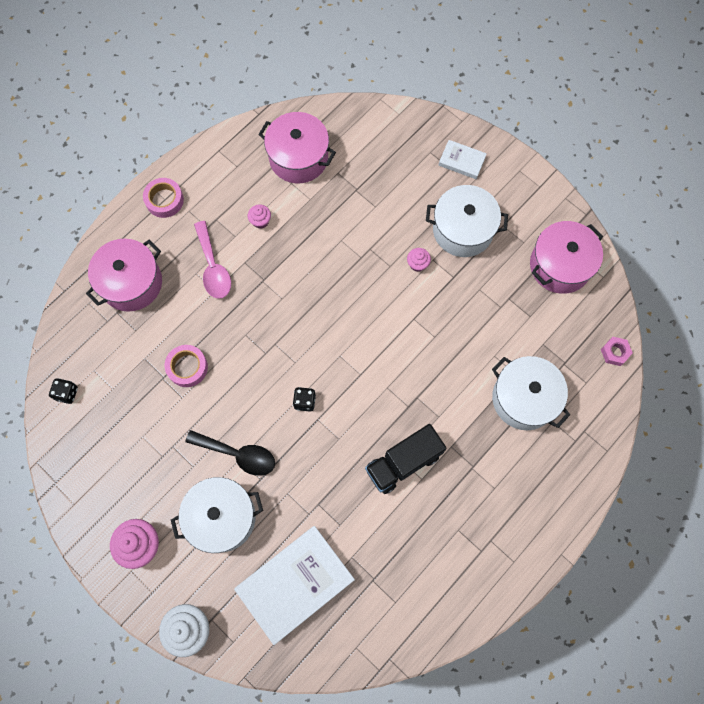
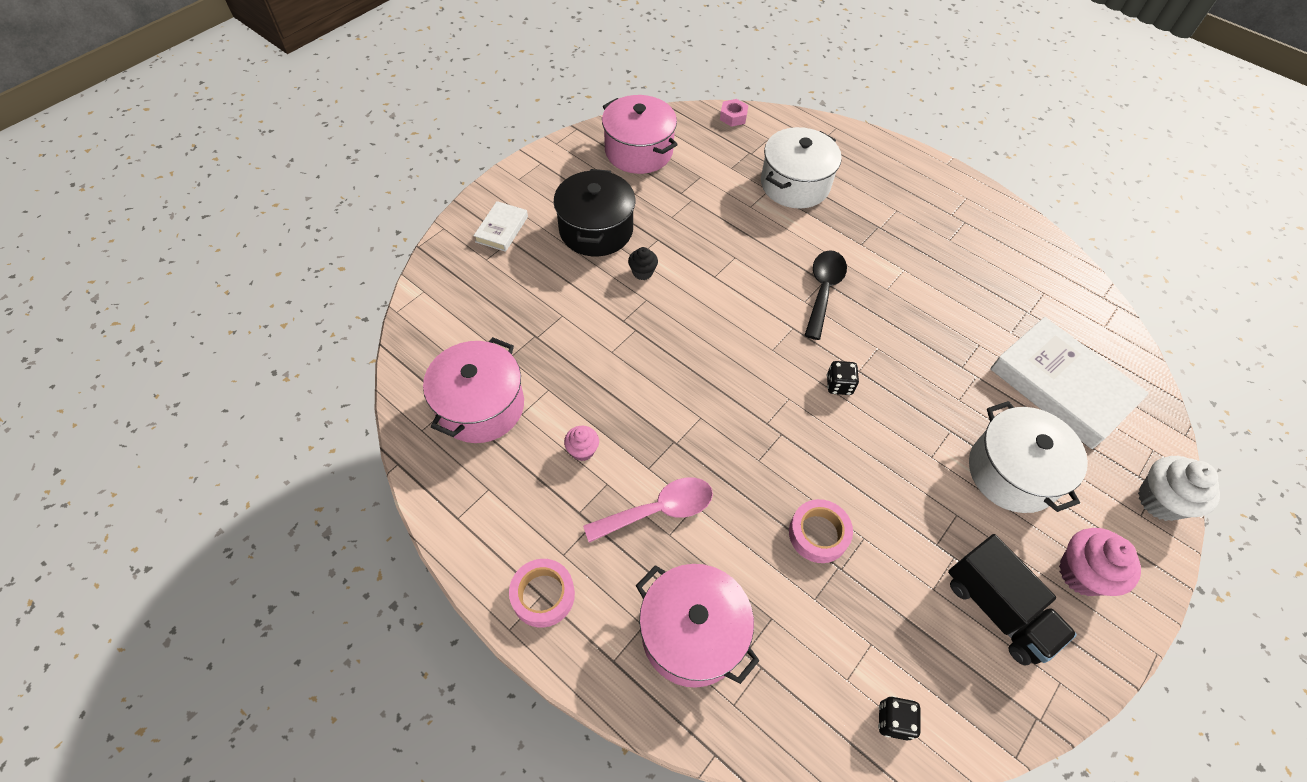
camera: 95 degrees left, 15 degrees down
(238, 454) = (926, 458): black spoon -> black spoon (823, 290)
(403, 462) = (890, 285): black truck -> black truck (997, 609)
(417, 264) = (642, 272): pink cupcake -> black cupcake
(463, 230) = (596, 230): white pot -> black pot

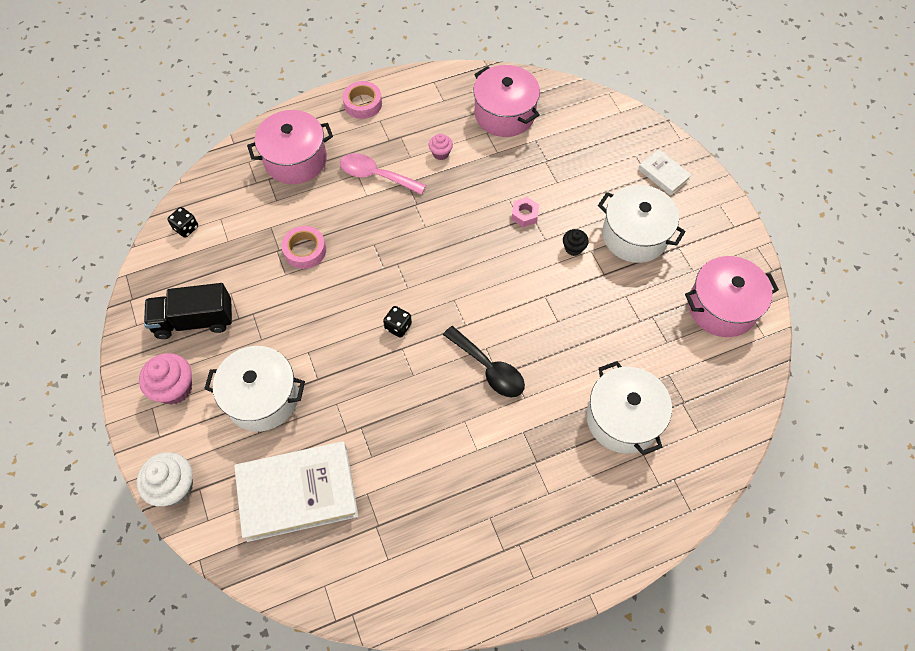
camera: 120 degrees right, 5 degrees up
(596, 230) = (634, 235): black pot -> white pot
(659, 510) = (376, 175): pink spoon -> pink spoon turned 105 degrees clockwise
(733, 117) = (744, 415): pink nut -> pink nut (524, 215)

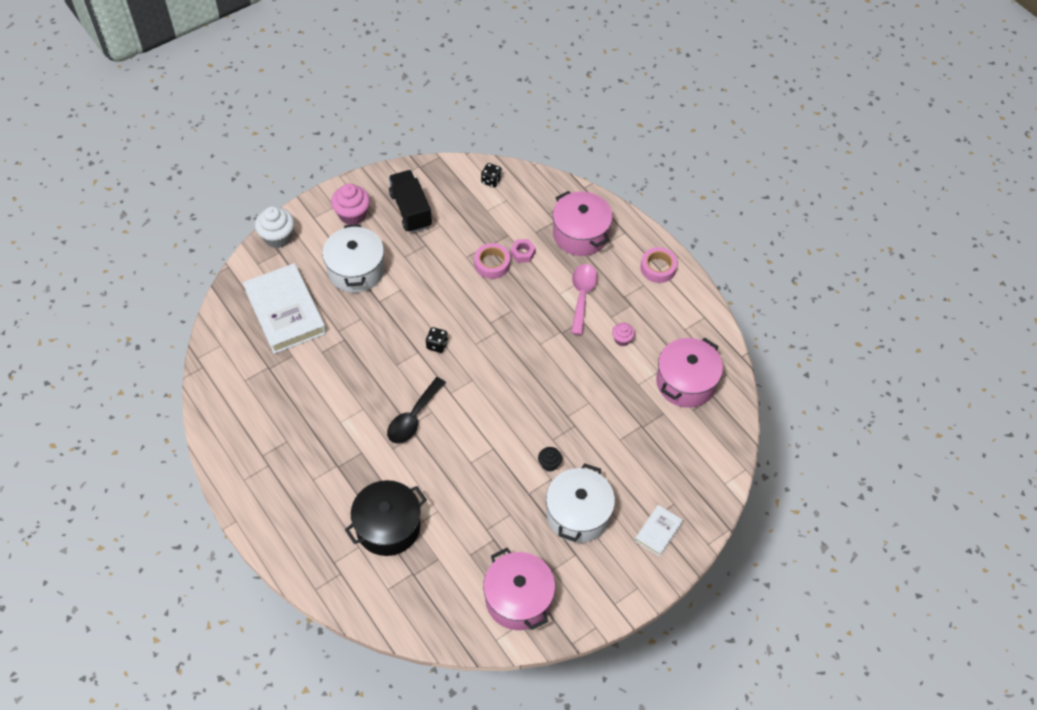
camera: 75 degrees right, 5 degrees down
(524, 215) = (574, 418): pink nut -> pink nut (522, 253)
(623, 418) = (388, 526): white pot -> black pot

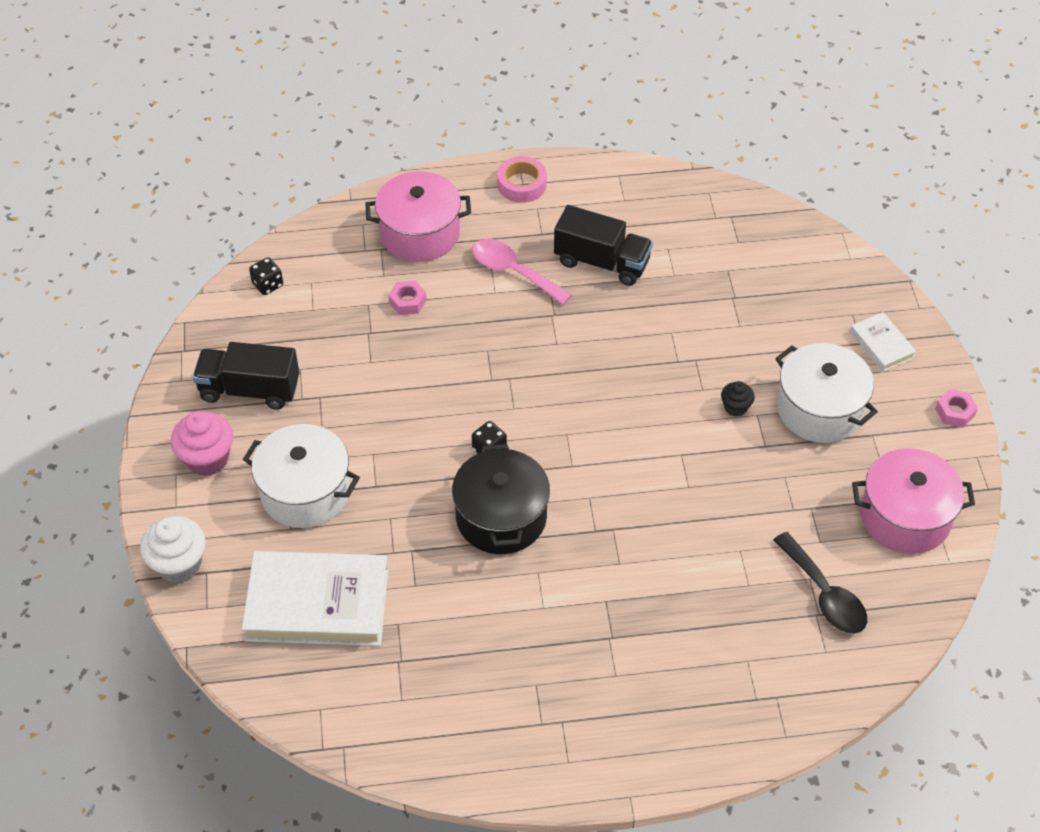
camera: 60 degrees left, 5 degrees down
(388, 526) = (734, 615): black pot -> black pot (501, 517)
(413, 418) = (586, 521): black spoon -> black spoon (824, 594)
(492, 264) = (402, 339): pink tape -> none
(622, 339) = (601, 262): pink cupcake -> black truck
(626, 599) = (955, 412): none -> pink nut
(685, 382) = (697, 231): pink pot -> none

